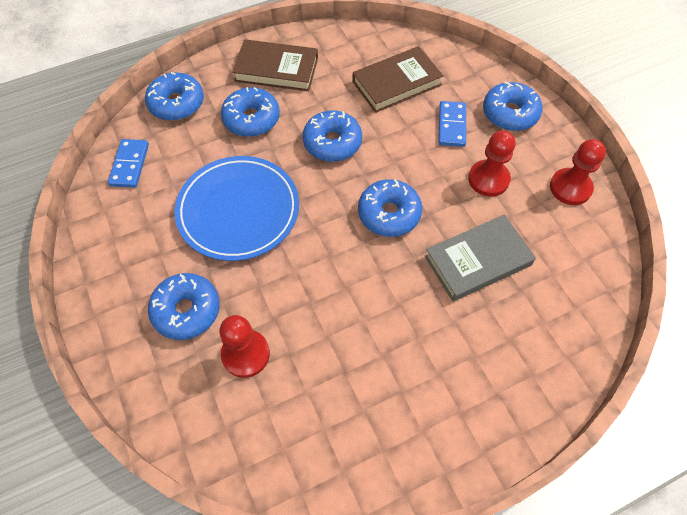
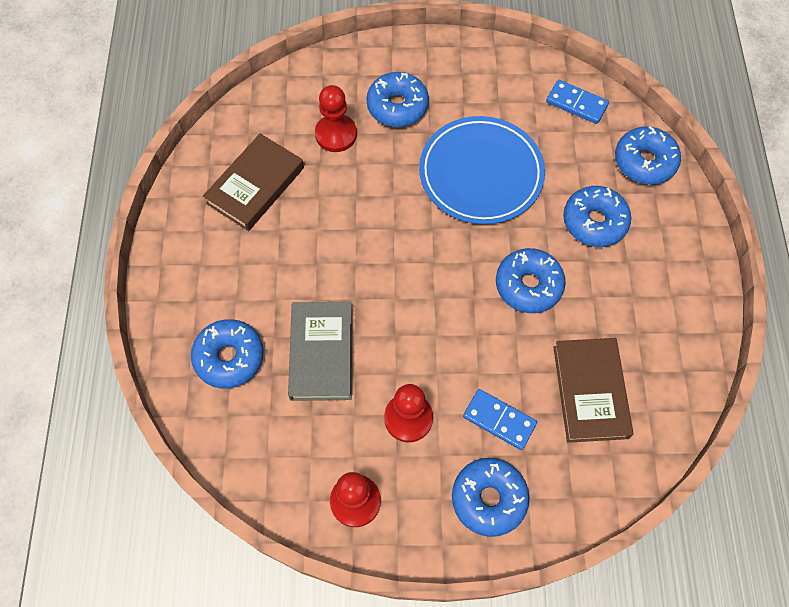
camera: 115 degrees right, 5 degrees up
(276, 69) = (662, 272): brown book -> brown book (255, 185)
(389, 214) = (414, 299): blue donut -> blue donut (229, 357)

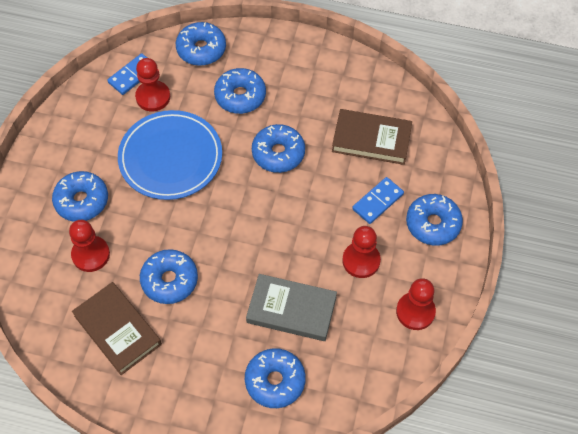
camera: 75 degrees left, 5 degrees down
(325, 217) = (169, 280): none -> blue donut
(555, 132) = (153, 97): none -> red pawn

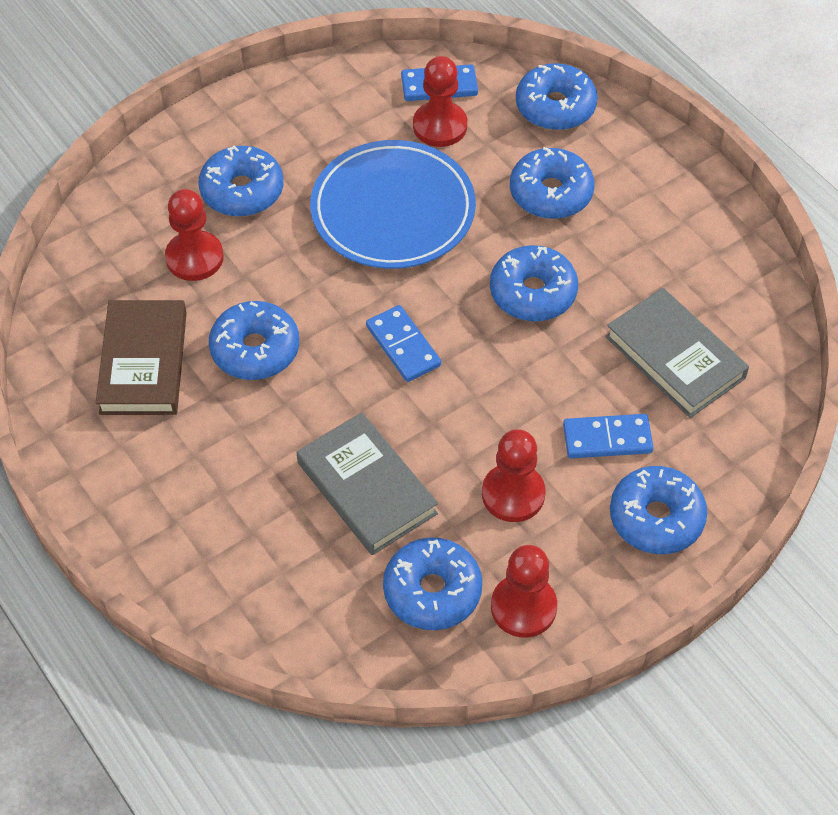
camera: 40 degrees right, 5 degrees down
(241, 225) = (403, 346): none -> blue domino
(275, 381) = (265, 555): blue donut -> blue donut (432, 591)
(371, 139) = (675, 357): brown book -> grey book

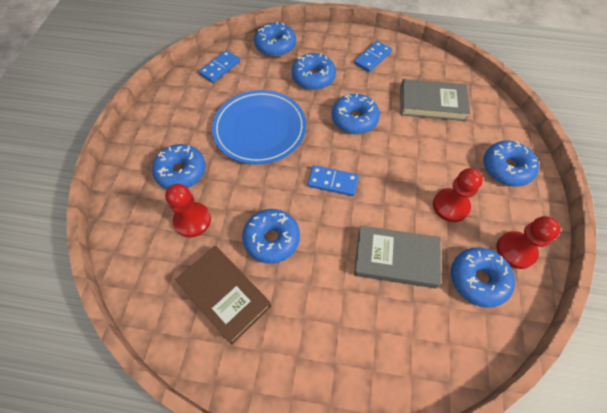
camera: 45 degrees left, 5 degrees up
(440, 126) = (239, 83): red pawn -> none
(607, 439) = (451, 153): blue domino -> blue domino (372, 58)

